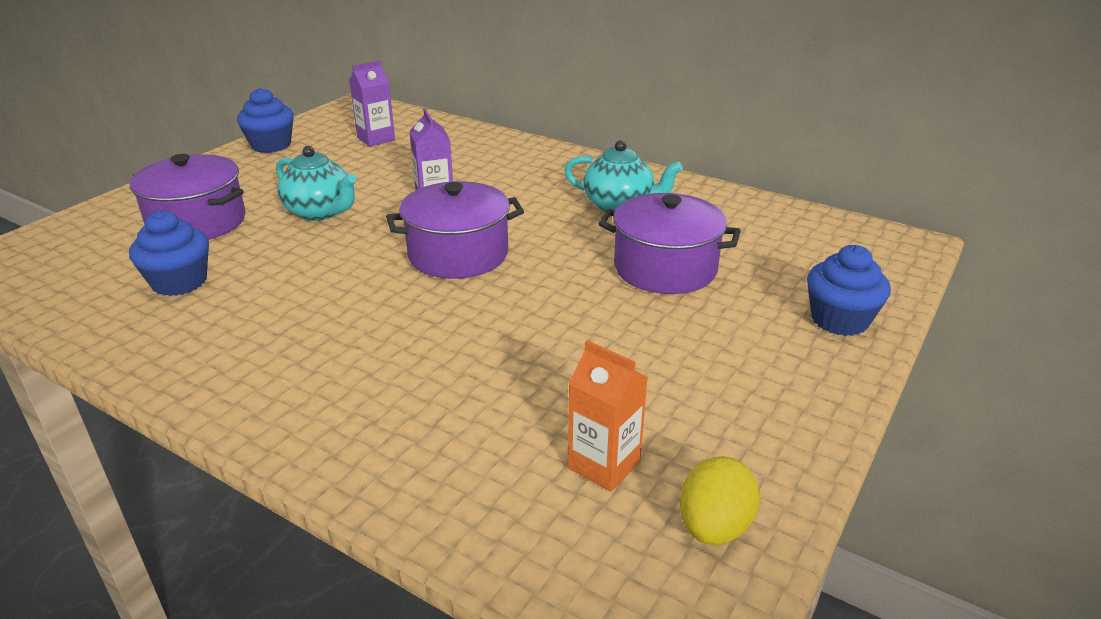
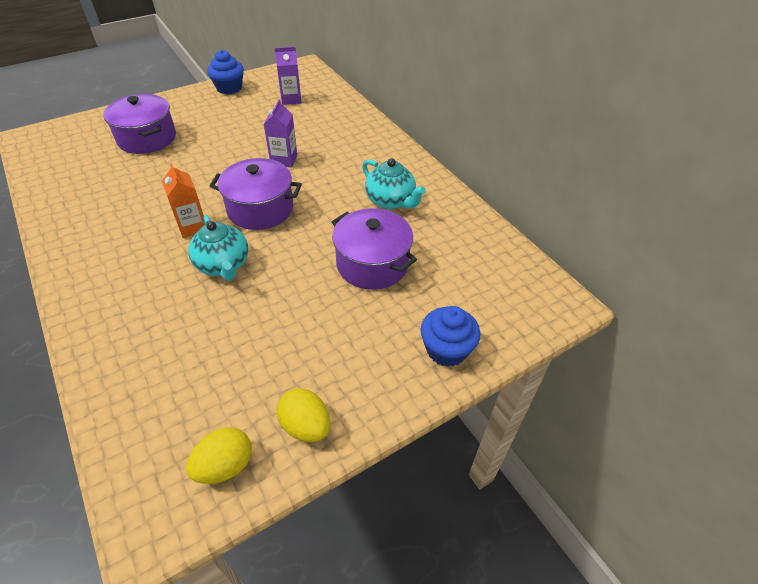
camera: 25 degrees right, 15 degrees up
(179, 282) = (107, 180): blue cupcake -> none
(320, 212) = (214, 150): turquoise teapot -> turquoise teapot (223, 265)
(604, 465) = (206, 395): orange carton -> orange carton (192, 227)
(767, 447) = (306, 426): none -> yellow egg

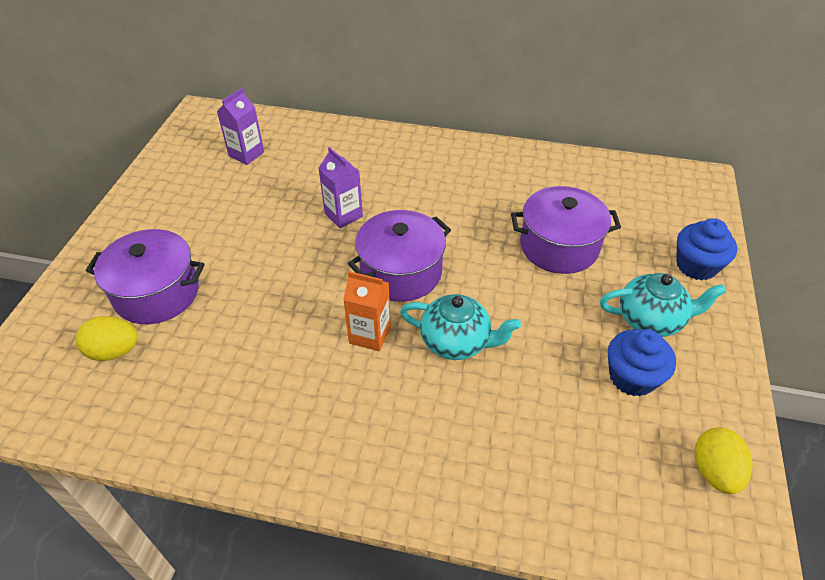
camera: 45 degrees left, 0 degrees up
(229, 88) = (156, 182): blue cupcake -> blue cupcake (632, 377)
(306, 426) = (710, 394): yellow egg -> yellow egg (114, 351)
(391, 201) = (490, 188): turquoise teapot -> turquoise teapot (650, 320)

